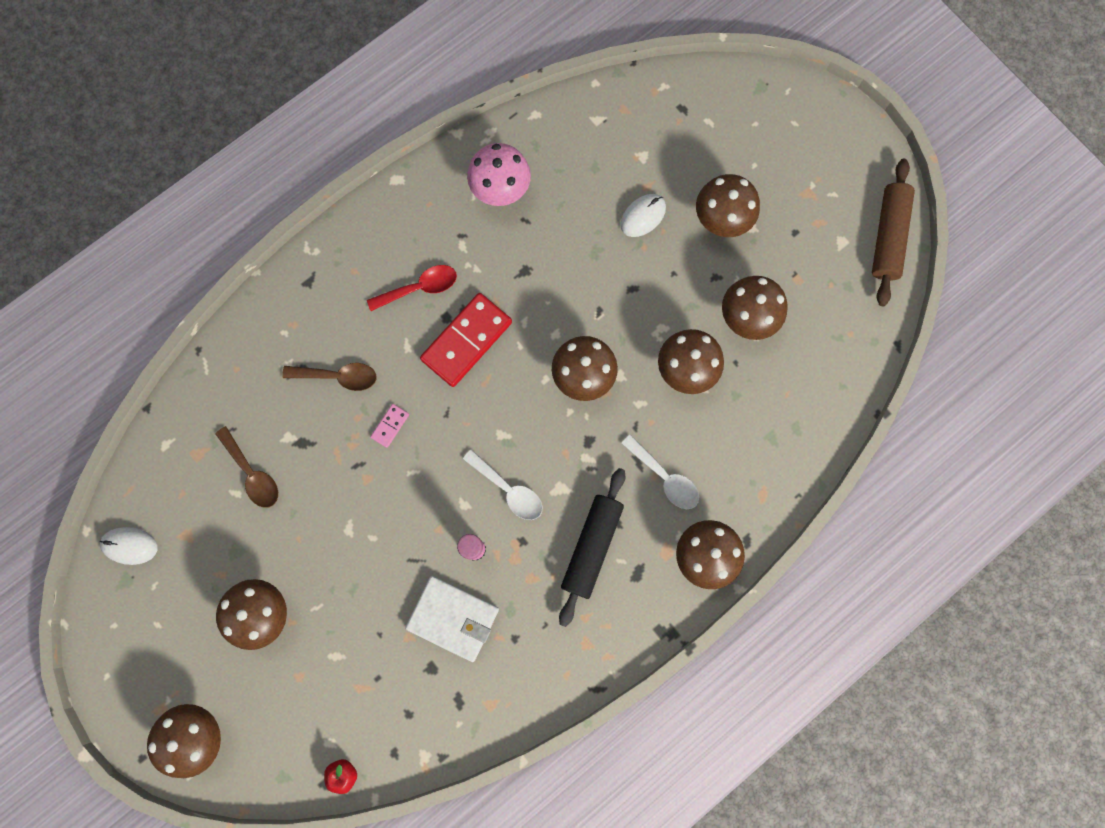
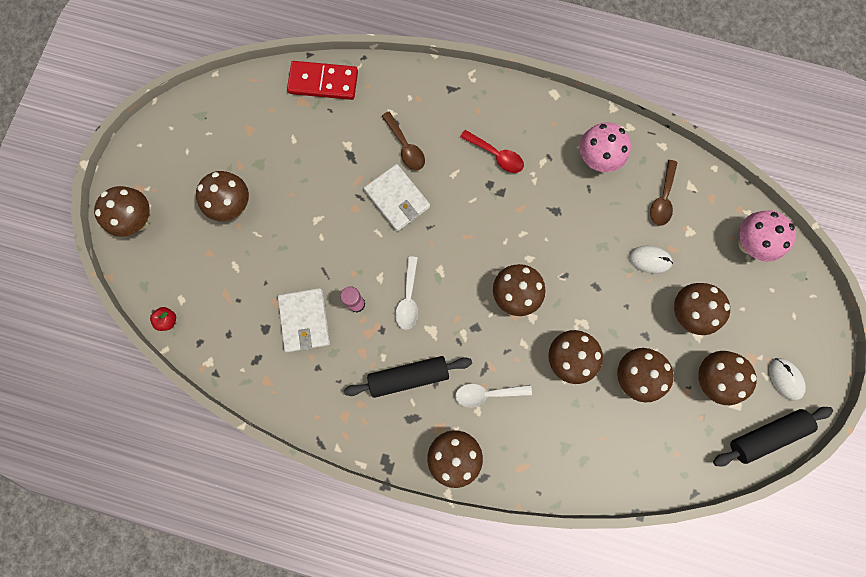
camera: 55 degrees right, 0 degrees up
(129, 546) = (222, 103): white mouse -> white mouse (785, 379)
(252, 473) = (312, 140): brown spoon -> brown spoon (662, 199)
(390, 426) = (397, 199): pink domino -> white wallet
(467, 341) = (484, 207): red domino -> red domino (323, 82)
(665, 477) = (487, 393): white spoon -> white spoon turned 75 degrees clockwise
(694, 110) = (748, 244): none -> pink mushroom
(800, 247) = (710, 378): none -> brown mushroom
(888, 236) = (766, 435): brown rolling pin -> black rolling pin

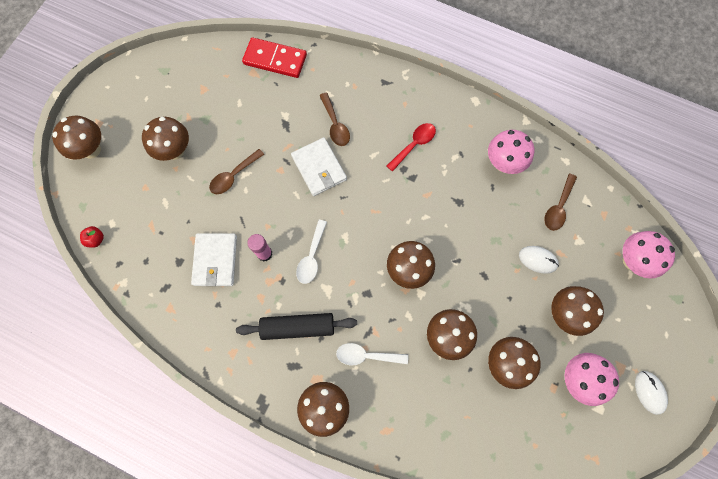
camera: 10 degrees right, 5 degrees down
(305, 223) = (233, 176): none -> brown spoon
(496, 155) = (414, 145): red spoon -> red spoon turned 90 degrees counterclockwise
(710, 378) = (578, 379): brown mushroom -> pink mushroom
(766, 435) = (623, 442): black rolling pin -> none

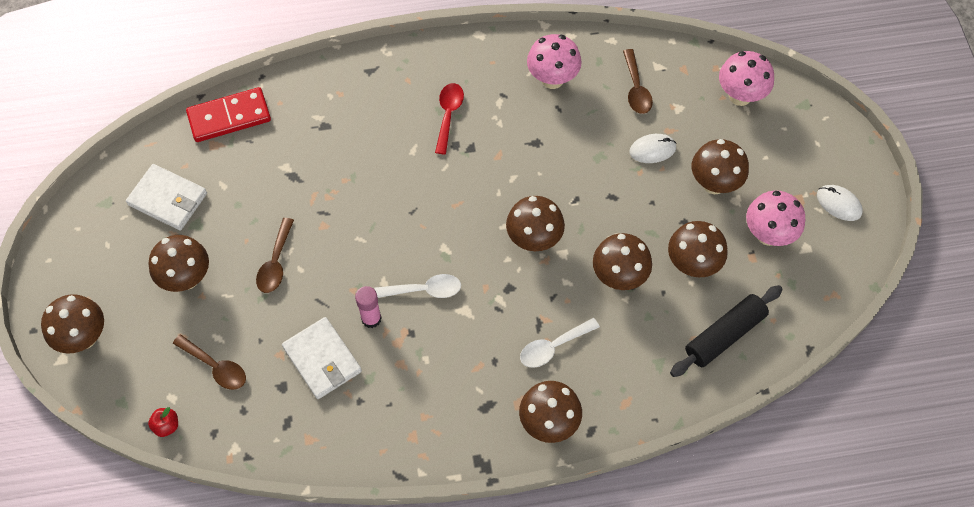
camera: 35 degrees left, 10 degrees down
(298, 327) = (463, 366): black rolling pin -> black rolling pin (724, 335)
(311, 257) = (424, 290): white spoon -> white spoon turned 75 degrees counterclockwise
(319, 168) = (365, 198): white wallet -> white wallet (168, 199)
(335, 125) = (349, 144): brown spoon -> brown spoon (216, 367)

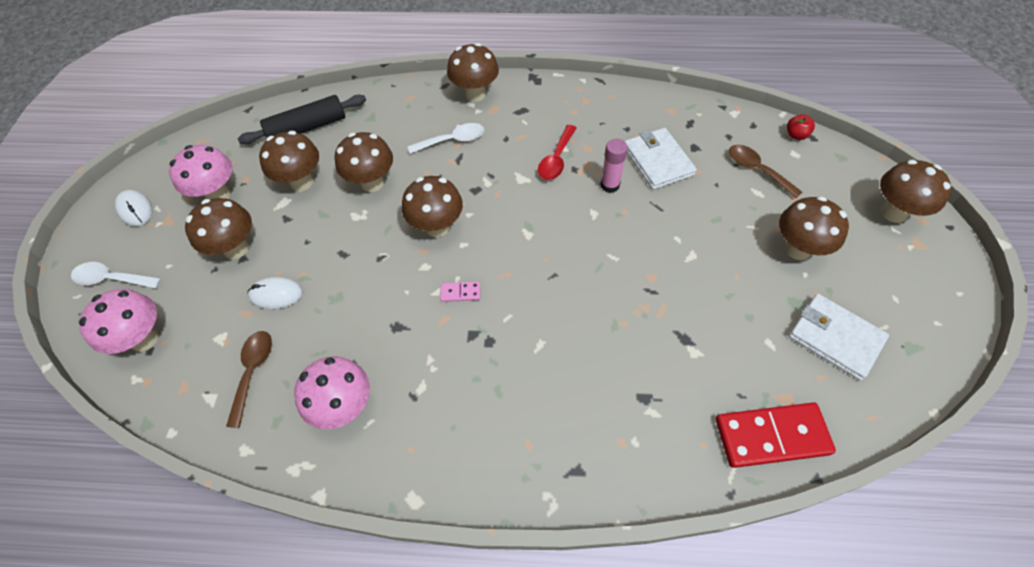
camera: 165 degrees left, 5 degrees down
(275, 263) = (703, 248): brown spoon -> none
(424, 290) = (555, 200): white spoon -> white spoon (112, 279)
(448, 115) = (487, 382): red spoon -> red spoon (556, 159)
(491, 180) = (460, 293): none -> pink domino

